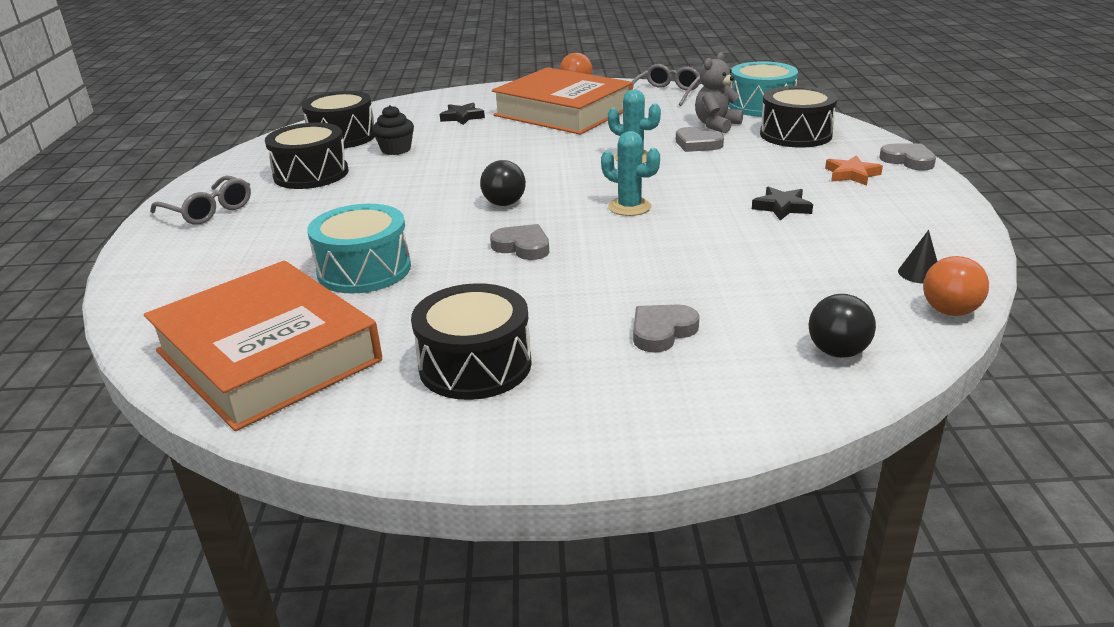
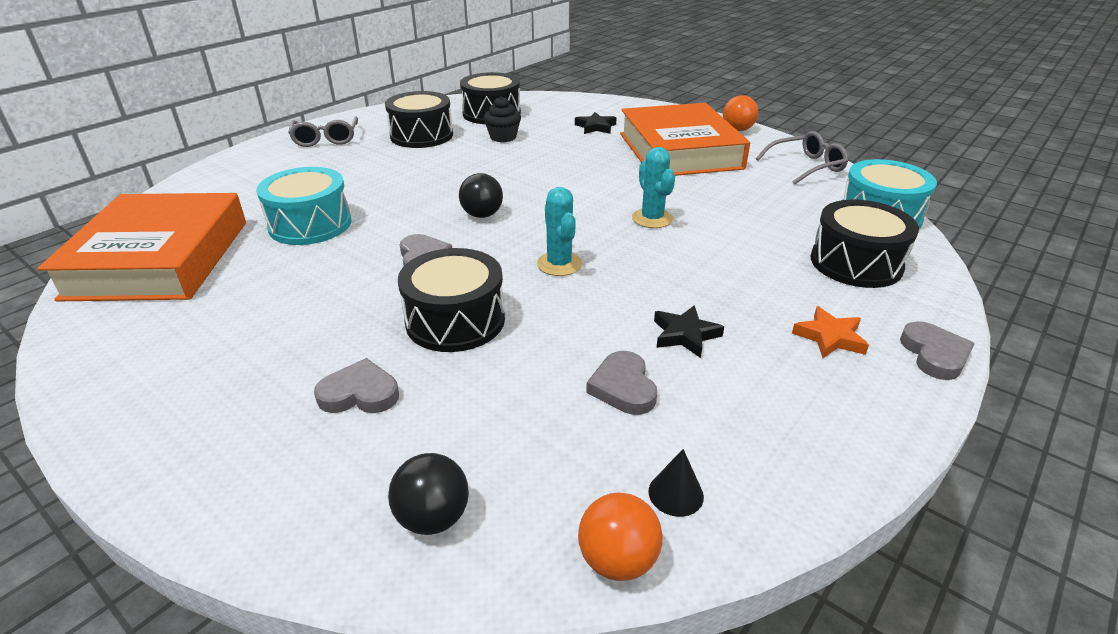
camera: 40 degrees right, 5 degrees up
(475, 365) = (218, 338): black drum -> black drum (455, 320)
(697, 144) = (734, 230): grey heart -> grey heart (623, 387)
(716, 125) = (791, 218): grey teddy bear -> none

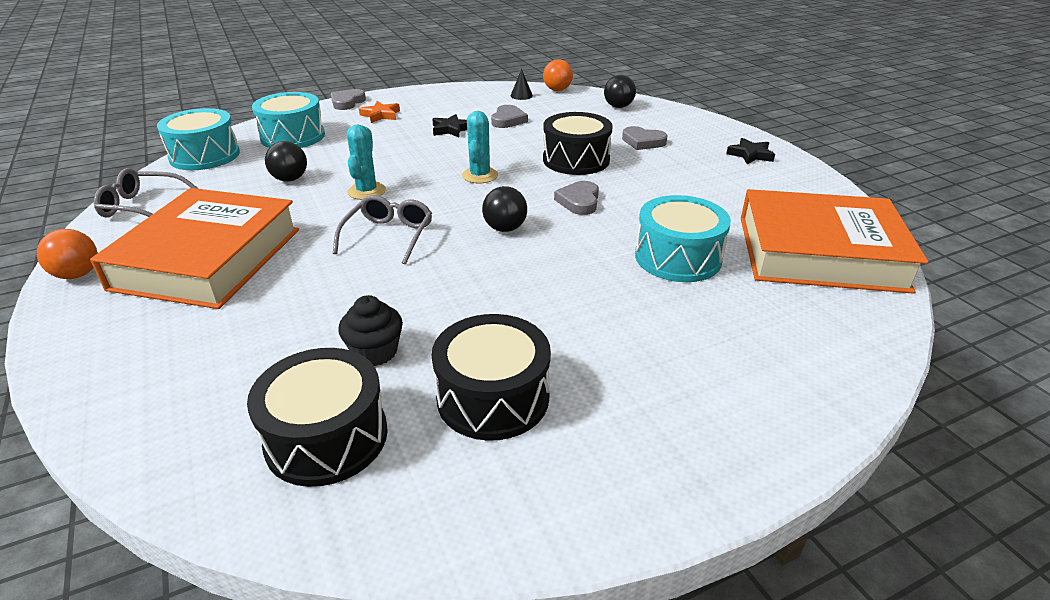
camera: 155 degrees left, 0 degrees up
(160, 259) = (820, 252): orange book -> orange book turned 75 degrees clockwise
(326, 139) = (661, 440): grey glasses -> grey glasses (389, 236)
(595, 127) = (223, 336): black star -> black star (750, 155)
(744, 213) = (290, 179): none -> black ball
(856, 263) = (293, 136): black drum -> turquoise drum

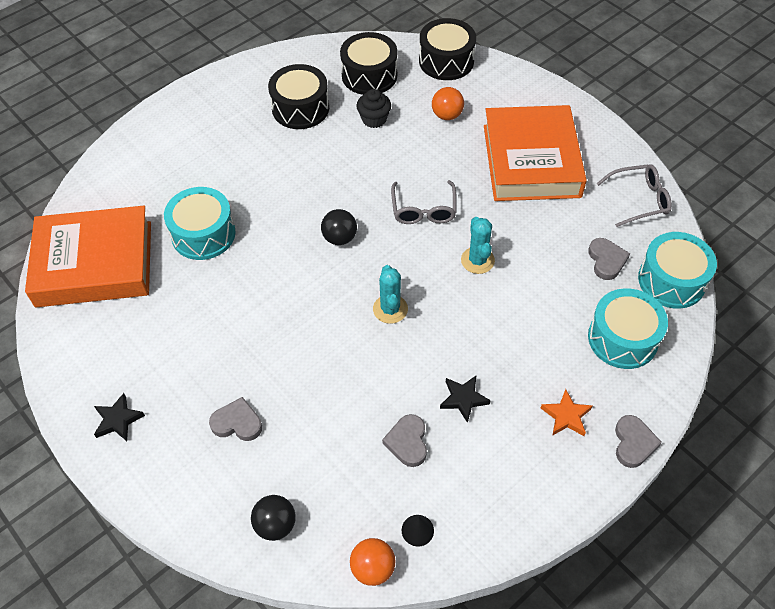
camera: 165 degrees right, 20 degrees up
(77, 274) = (598, 130): orange ball -> orange ball (447, 115)
(290, 179) = (557, 262): black ball -> none
(576, 160) = (305, 362): black drum -> black drum (446, 61)
(579, 201) = (288, 288): grey heart -> grey heart (606, 260)

